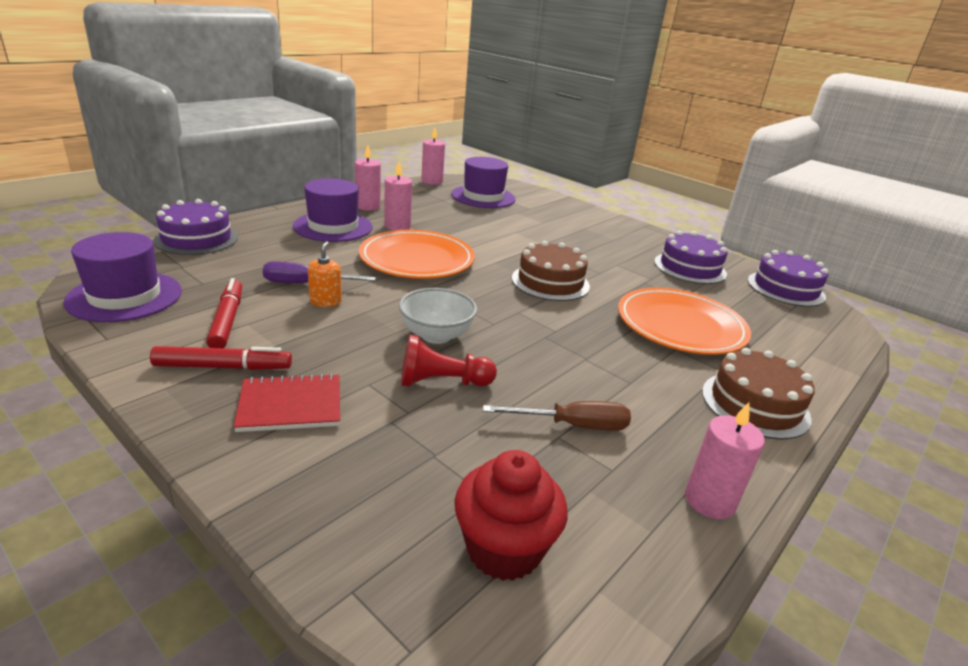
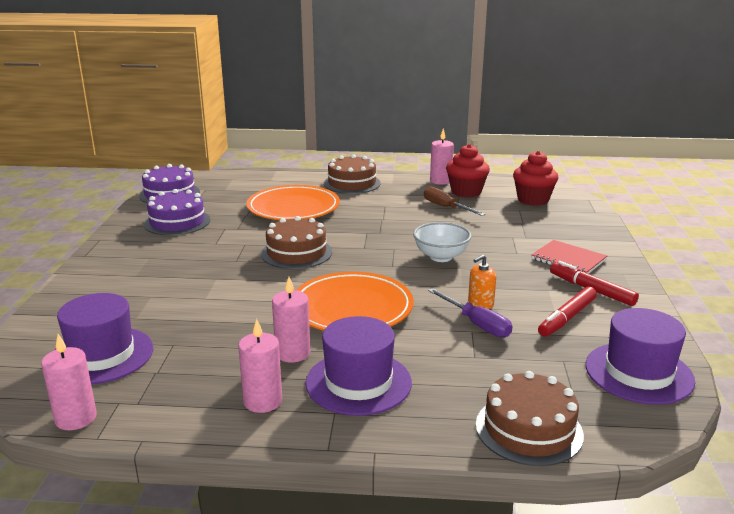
camera: 125 degrees left, 5 degrees down
(196, 239) = (528, 429): purple cake -> brown cake
(442, 382) = (477, 239): red pawn -> none
(624, 492) = (466, 192): none -> red cupcake

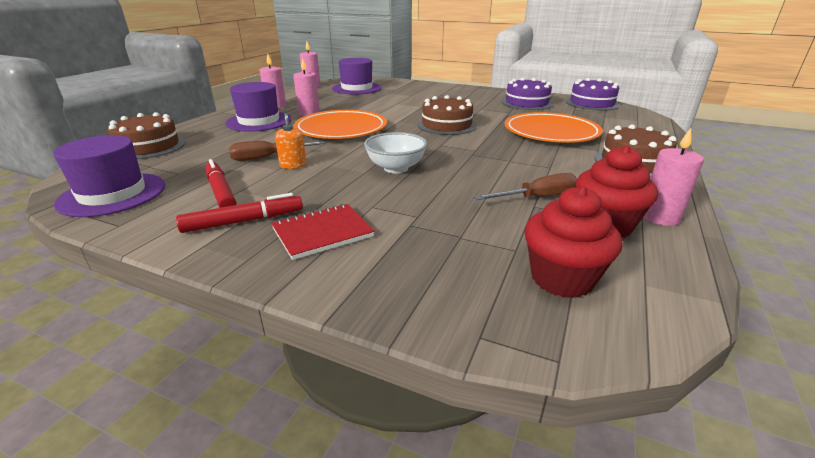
camera: 110 degrees right, 5 degrees up
(476, 324) = (267, 157): purple screwdriver -> brown screwdriver

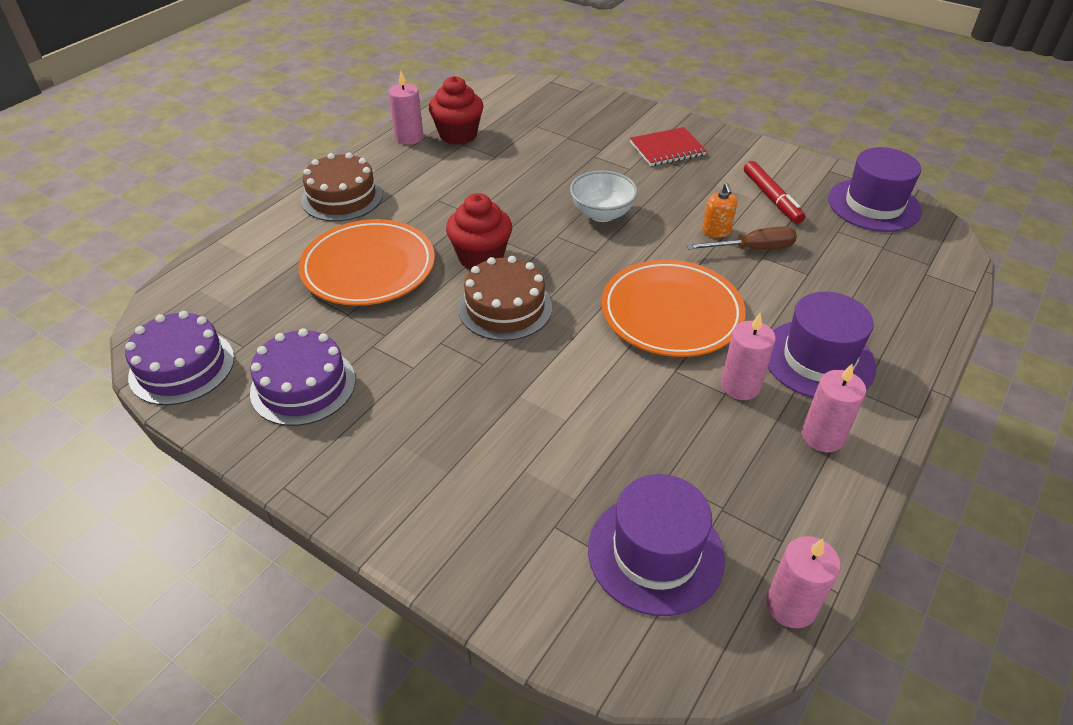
camera: 170 degrees left, 15 degrees up
(148, 147) = (929, 292): brown cake -> none
(244, 221) = (731, 164): red marker -> none
(537, 198) = (485, 163): brown screwdriver -> none
(562, 278) = (521, 108): red cupcake -> red cupcake (481, 257)

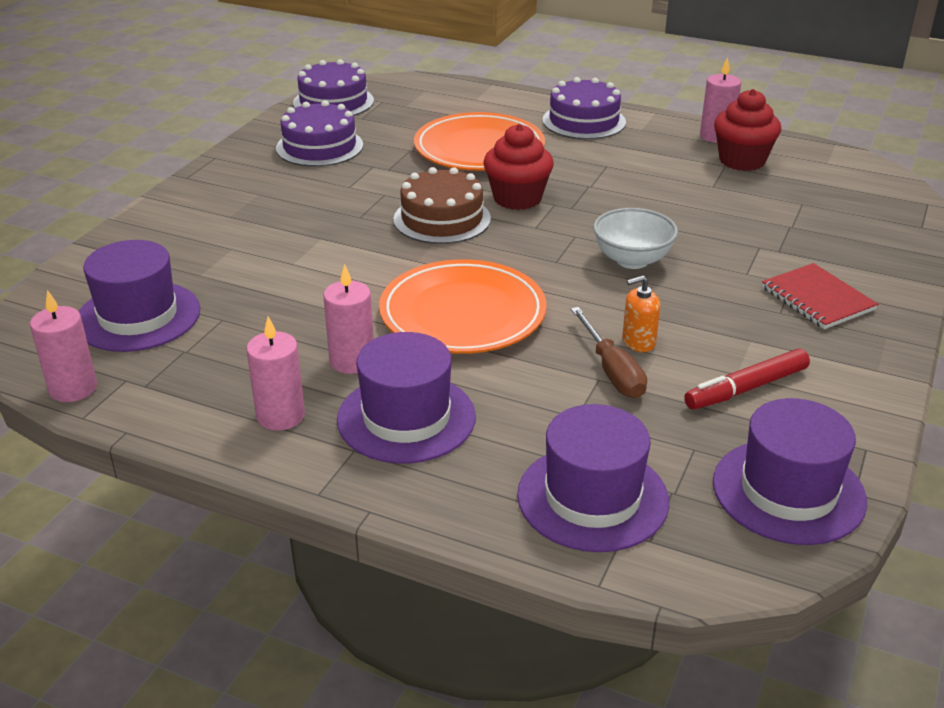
camera: 80 degrees right, 10 degrees down
(342, 197) = (584, 121): brown cake -> purple cake
(895, 280) = (592, 498): none -> purple hat

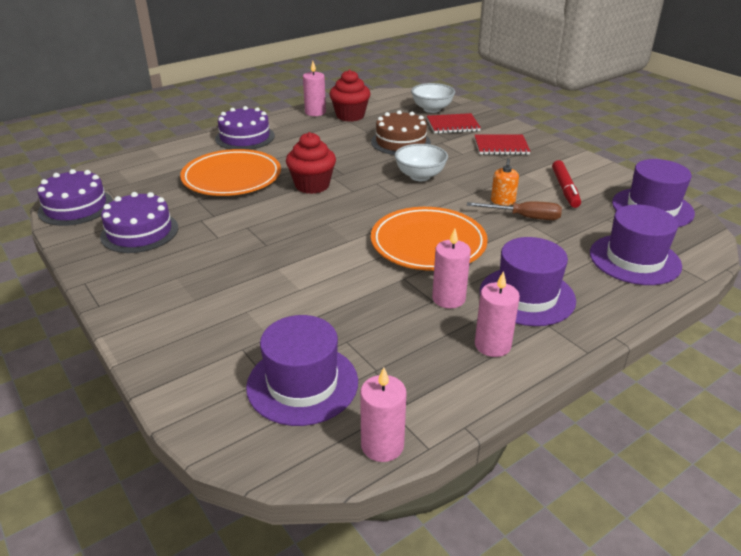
camera: 60 degrees left, 0 degrees up
(442, 219) = (307, 216): brown cake -> brown cake (400, 142)
(831, 241) = (453, 125): none -> red notebook
(861, 210) = (432, 109): none -> white bowl

